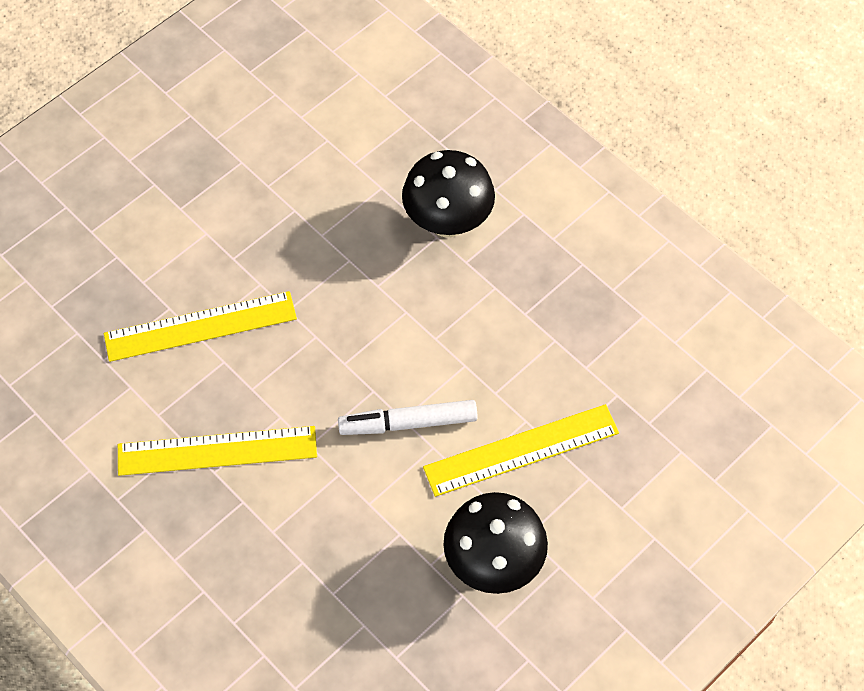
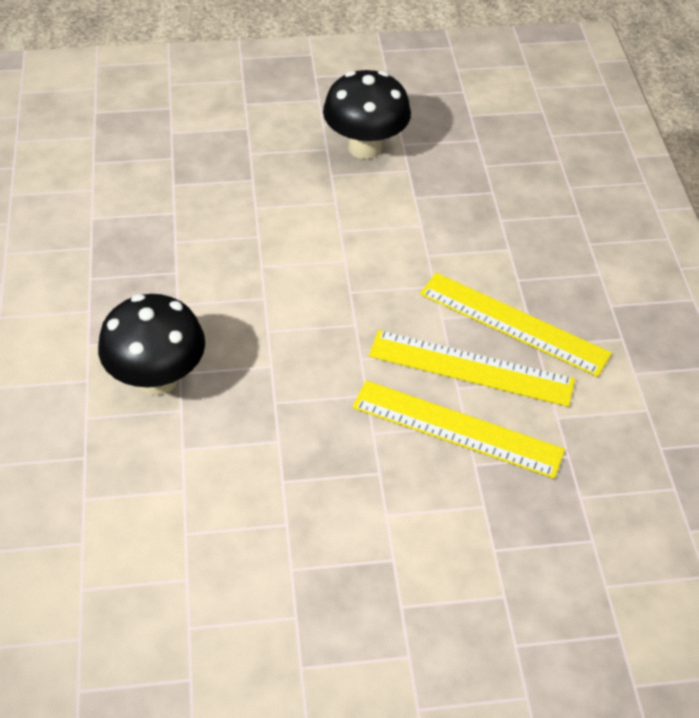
camera: 145 degrees left, 10 degrees down
(408, 423) = (344, 255): white marker -> none
(521, 450) = (278, 192): yellow ruler -> yellow ruler (471, 368)

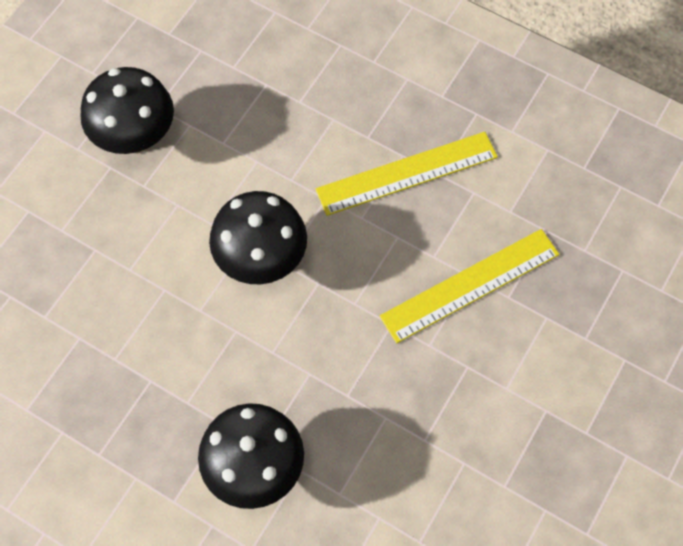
camera: 50 degrees left, 15 degrees up
(339, 277) = (261, 260): none -> black mushroom
(471, 368) = (424, 234): yellow ruler -> none

